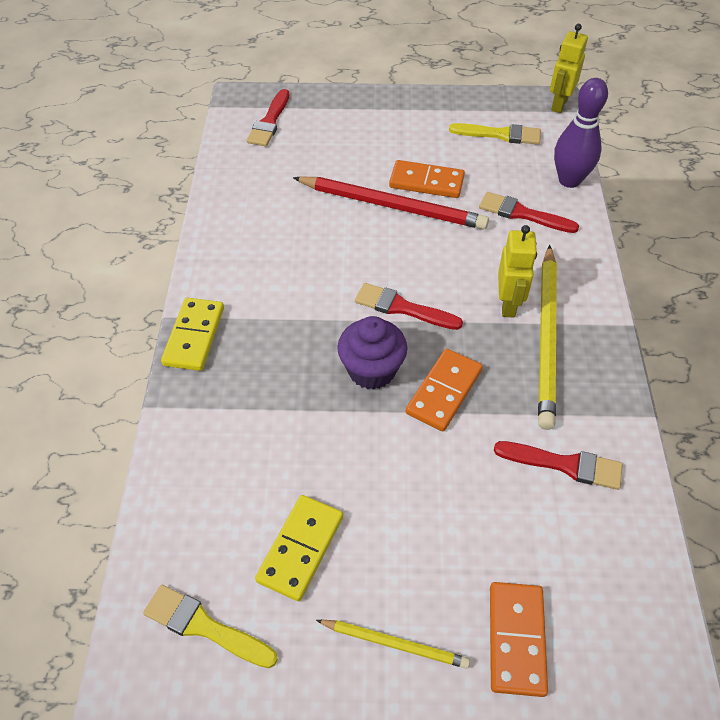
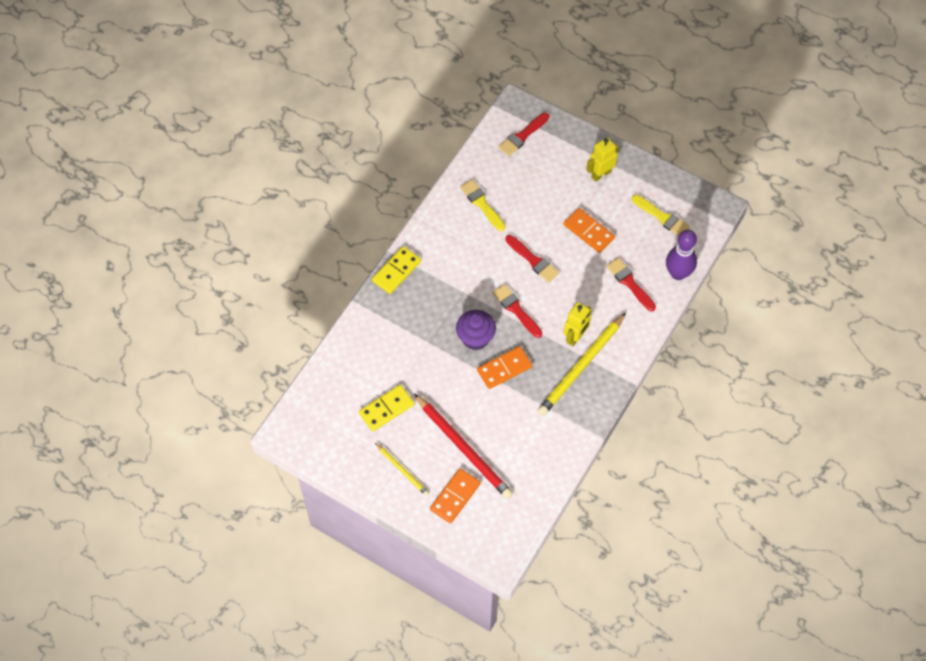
camera: 30 degrees right, 10 degrees up
(204, 626) = (327, 420): yellow brush -> yellow brush (482, 204)
(392, 206) = (556, 239): red pencil -> red pencil (464, 448)
(559, 104) = (721, 211): yellow robot -> yellow robot (600, 174)
(564, 465) = (536, 436): red brush -> red brush (533, 260)

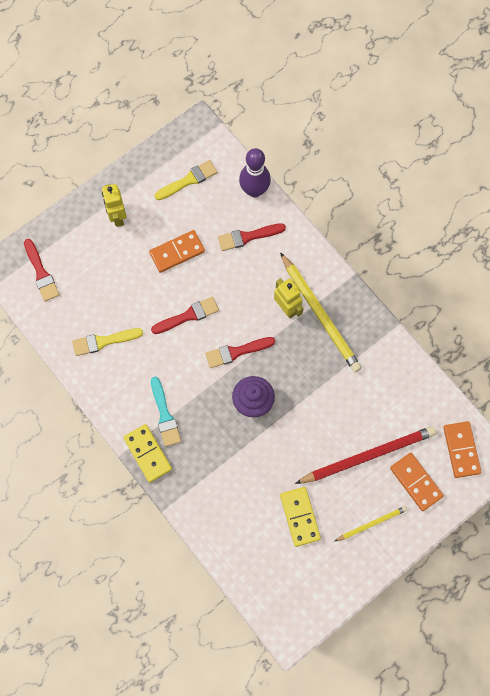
camera: 70 degrees left, 10 degrees up
(435, 273) = (165, 415): none -> turquoise brush
(504, 369) = (296, 386): orange domino -> orange domino (461, 450)

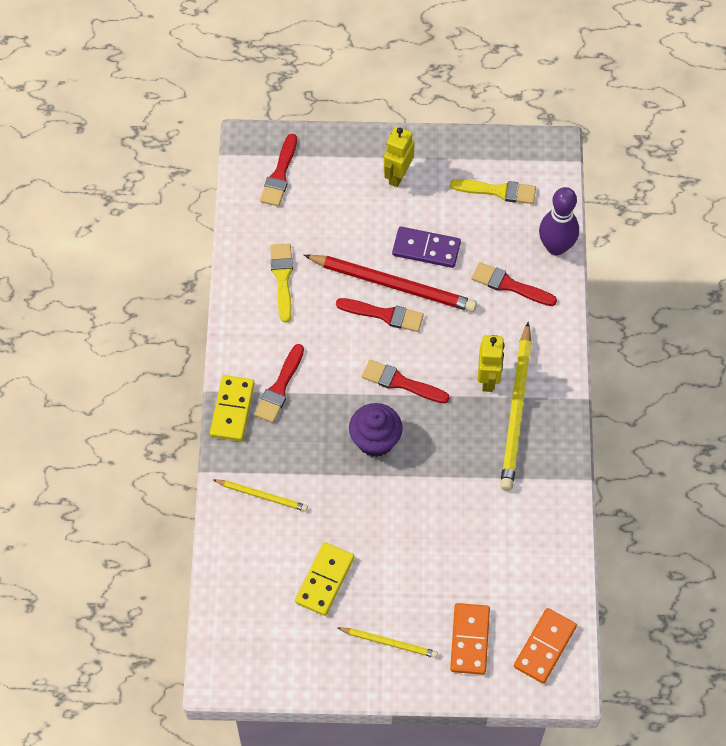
camera: 40 degrees right, 10 degrees down
(103, 341) = (282, 278): yellow brush -> yellow brush turned 60 degrees clockwise
(165, 415) = (279, 387): turquoise brush -> red brush
(177, 252) = (426, 249): orange domino -> purple domino
(215, 494) = (262, 495): none -> yellow pencil
(368, 455) = (444, 577): red pencil -> red pencil (393, 284)

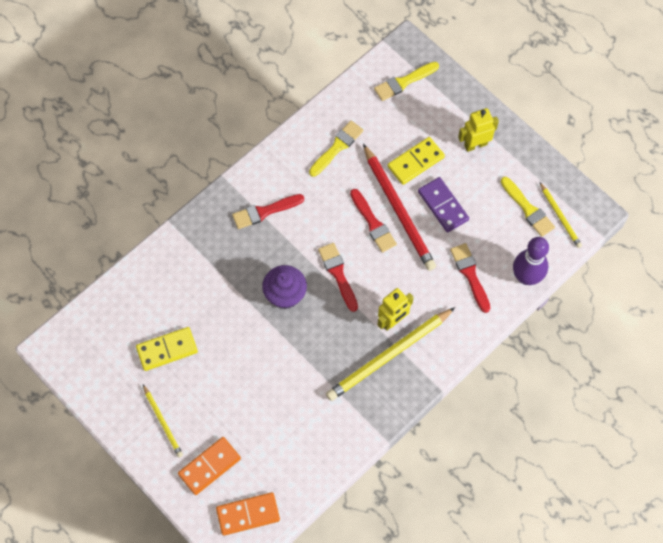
camera: 45 degrees right, 5 degrees up
(232, 409) = (224, 200): yellow domino -> yellow domino (415, 162)
(262, 495) = (186, 266): yellow pencil -> yellow pencil (560, 216)
(280, 174) = (403, 82): red brush -> yellow brush

